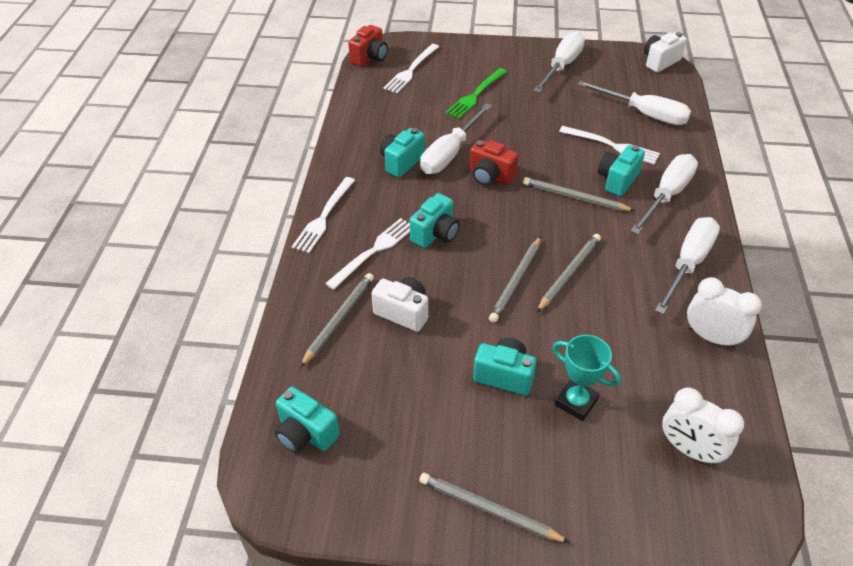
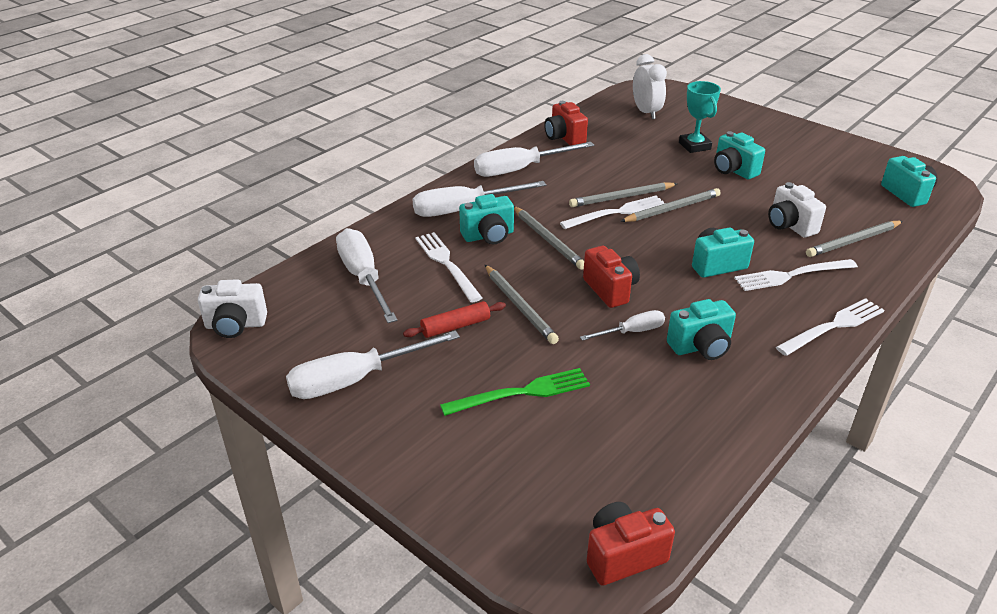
camera: 145 degrees left, 10 degrees down
(411, 70) = (573, 487): white fork -> white fork (617, 213)
(450, 153) = (632, 332): white screwdriver -> white screwdriver, size x0.55
(489, 510) = (792, 132): grey pencil -> grey pencil (519, 306)
(551, 111) = (455, 326): none -> red rolling pin
(711, 337) = (564, 138): white clock -> red camera

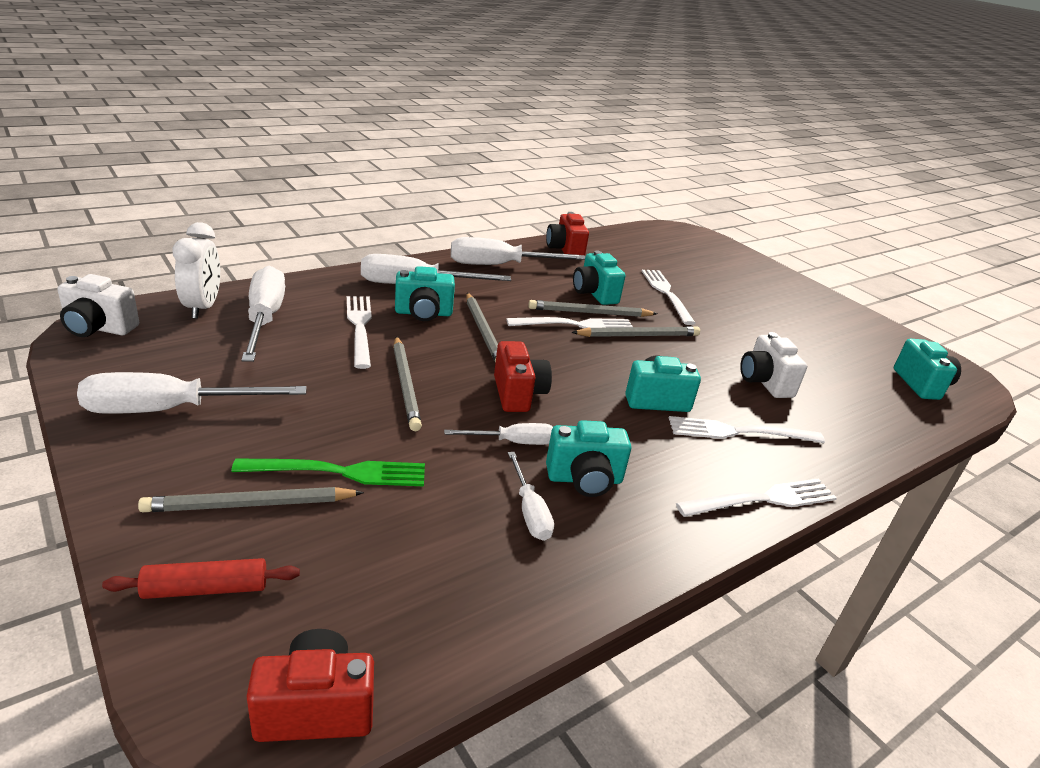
camera: 10 degrees right, 5 degrees down
(455, 326) = (321, 386): red rolling pin -> red rolling pin (206, 588)
(646, 112) = (664, 248): white clock -> white clock (203, 307)
(672, 160) = (666, 294): none -> white fork
(676, 383) = (529, 511): none -> white screwdriver
(694, 146) = (698, 287): turquoise trophy -> none
(733, 170) = (728, 317): turquoise camera -> turquoise camera (594, 294)
(853, 241) = (833, 416): grey pencil -> grey pencil (250, 505)

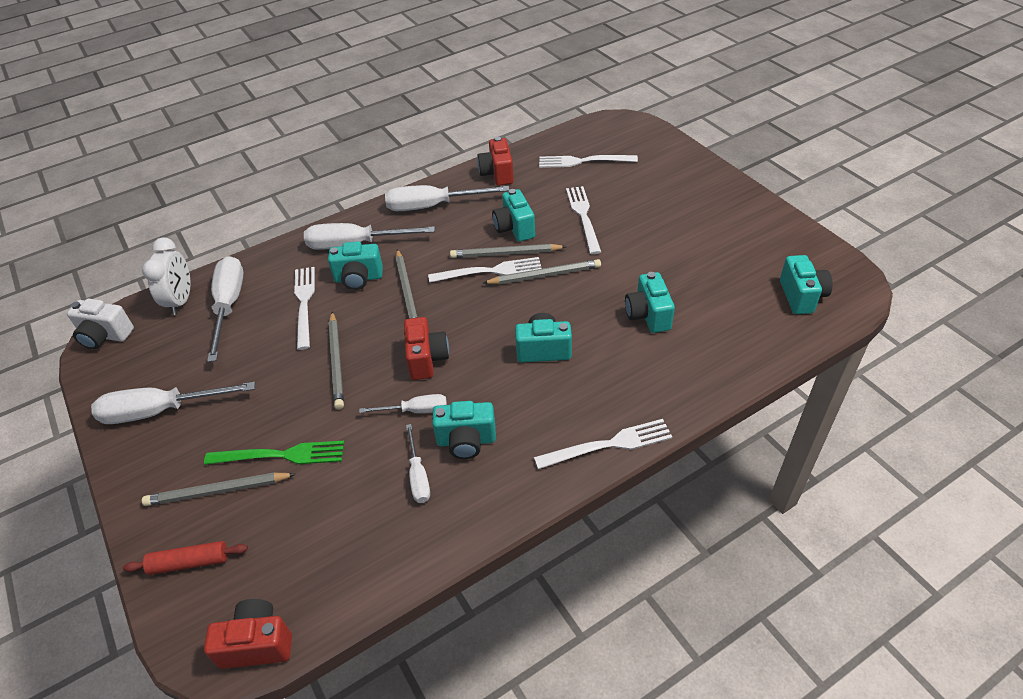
camera: 10 degrees right, 15 degrees up
(739, 432) = (608, 376): white fork -> white fork (583, 161)
(764, 382) = (648, 315): white camera -> turquoise camera

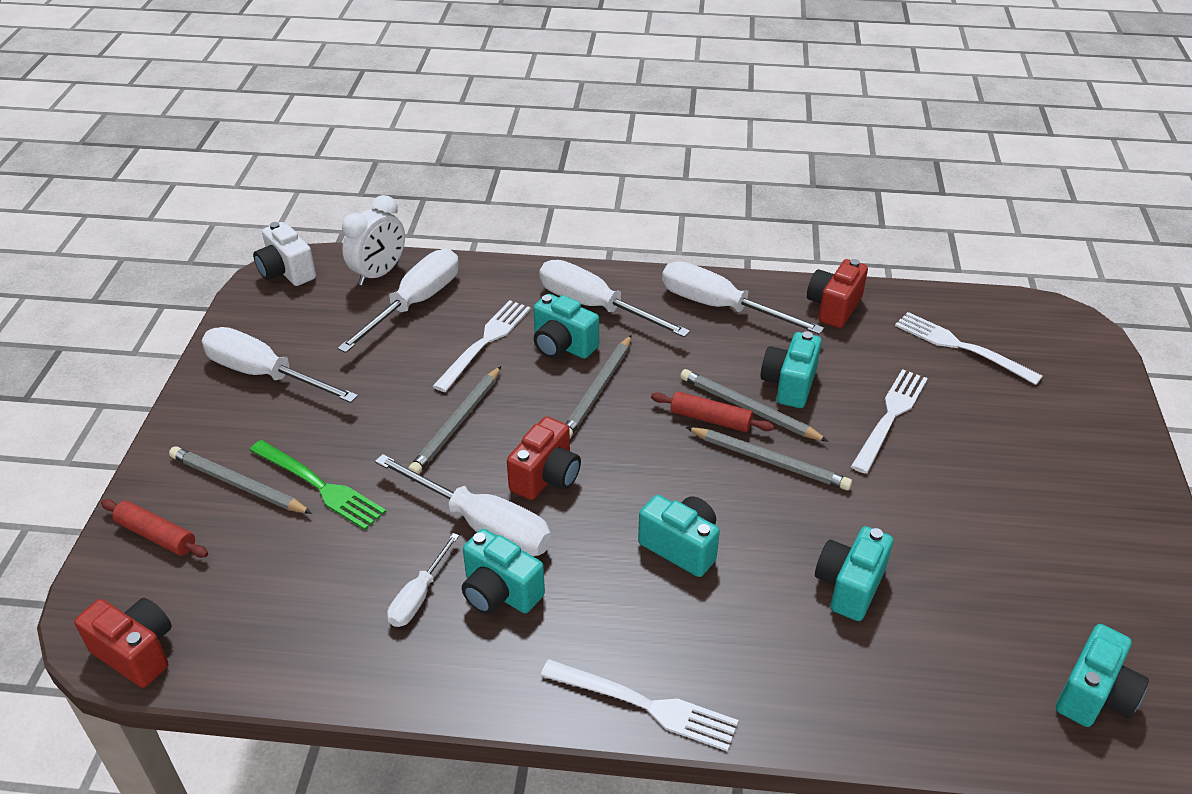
camera: 35 degrees right, 5 degrees down
(415, 410) = (482, 525): white screwdriver -> white screwdriver, size x1.82
(490, 271) = (710, 419): white fork -> red rolling pin

